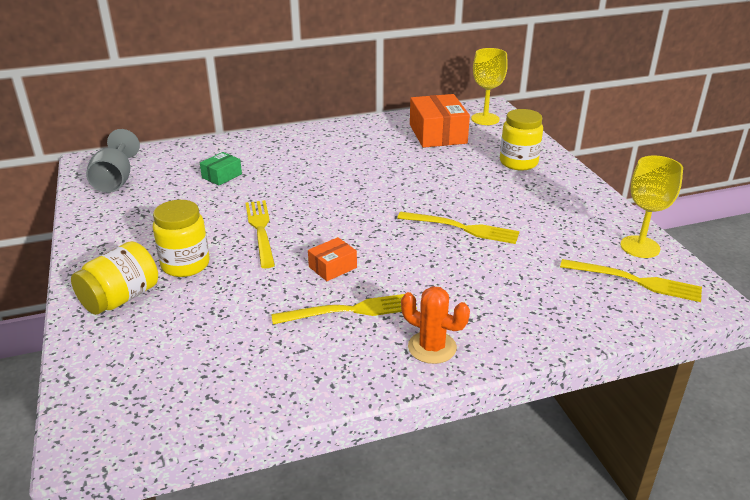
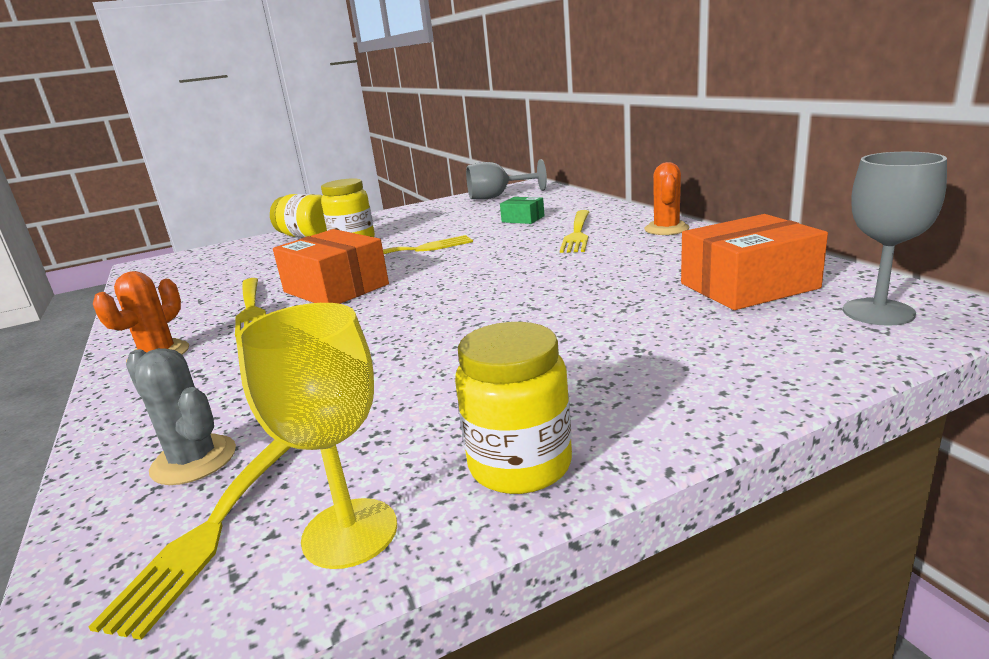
camera: 85 degrees right, 10 degrees down
(317, 133) = (666, 229): none -> orange cactus
(332, 267) = (336, 288): orange box -> orange box, size x1.96
(462, 228) = (423, 341): yellow fork -> yellow fork (577, 233)
(485, 119) = (878, 312): yellow goblet -> grey goblet
(518, 162) = (691, 362): yellow jar -> yellow jar (520, 465)
(587, 298) = (194, 460): none -> grey cactus

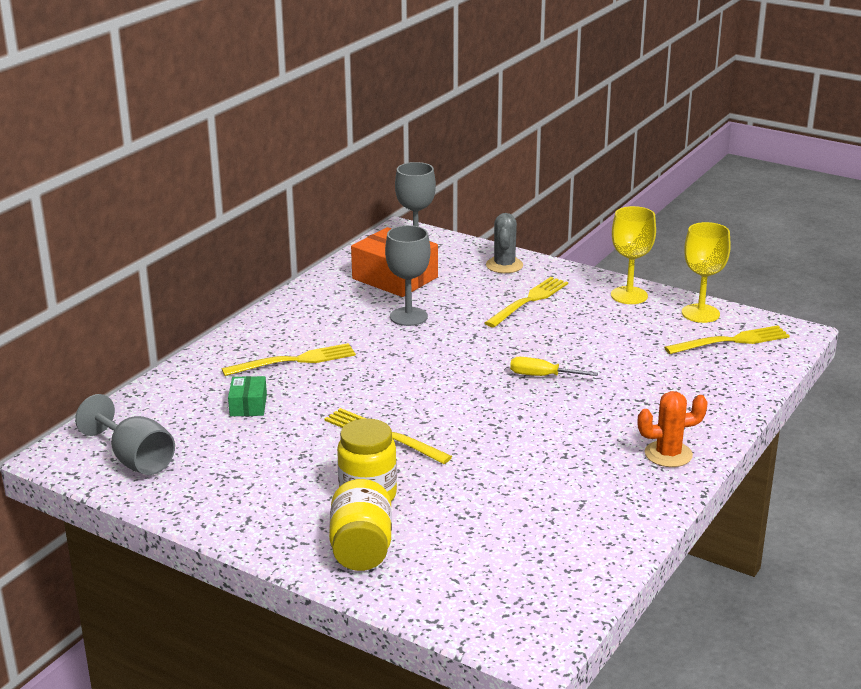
camera: 125 degrees left, 5 degrees up
(194, 460) = (717, 368): grey cactus -> grey cactus (504, 265)
(251, 308) = (570, 459): yellow fork -> yellow fork (529, 301)
(336, 288) = (500, 435): orange box -> none
(392, 325) = (542, 376): none -> yellow screwdriver
(520, 465) = (629, 295): yellow jar -> yellow goblet
(621, 281) = (408, 316): none -> grey goblet
(666, 229) = (271, 323): orange cactus -> none

